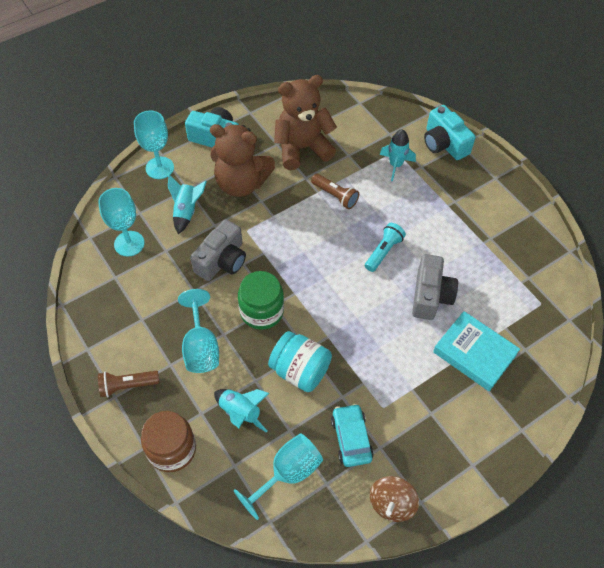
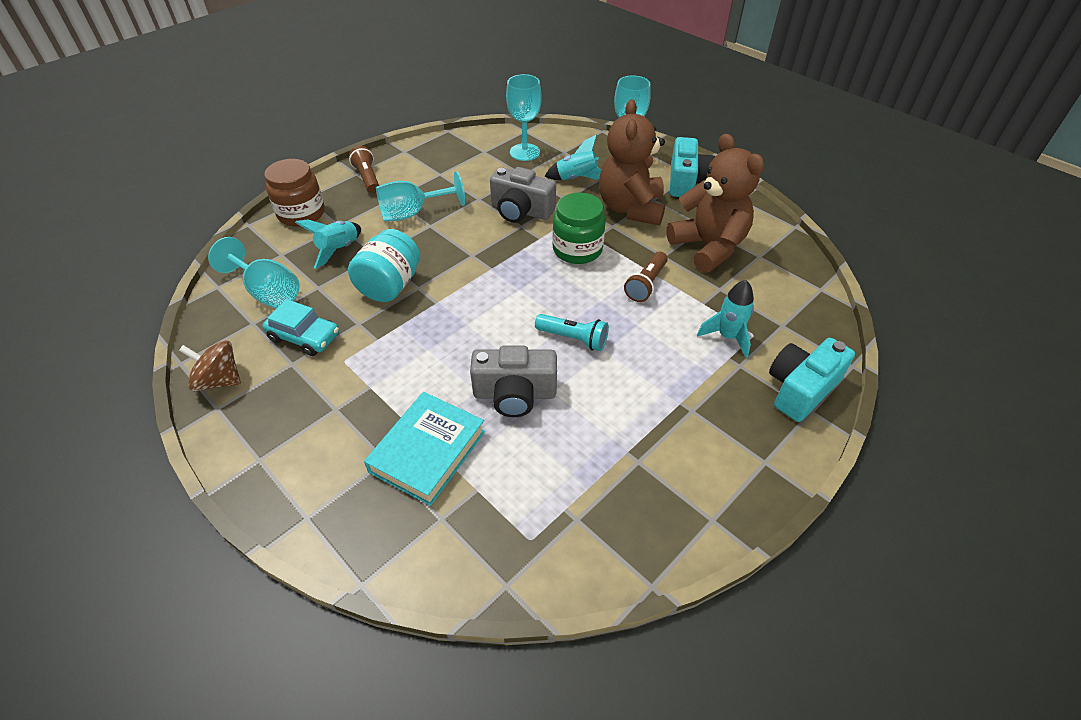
camera: 80 degrees right, 10 degrees down
(261, 311) = (462, 247): green jar -> green jar (577, 249)
(351, 438) = (304, 337): turquoise car -> turquoise car turned 45 degrees clockwise

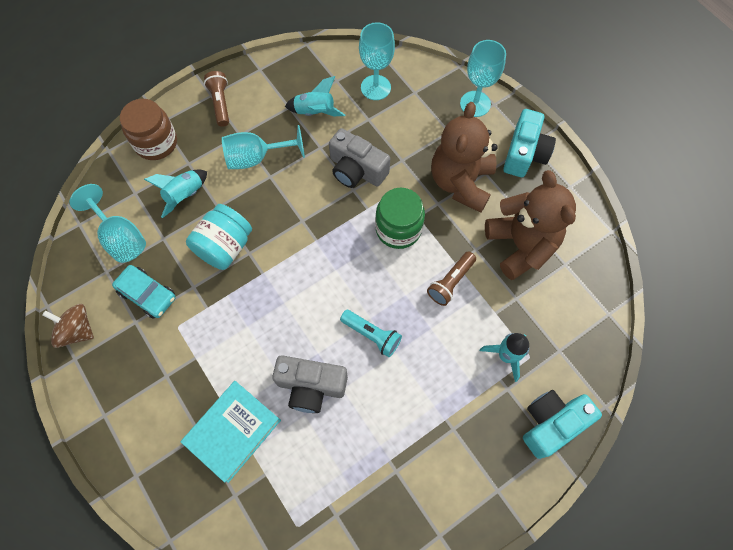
camera: 10 degrees right, 20 degrees up
(576, 178) = (418, 133): turquoise rocket -> turquoise rocket (315, 112)

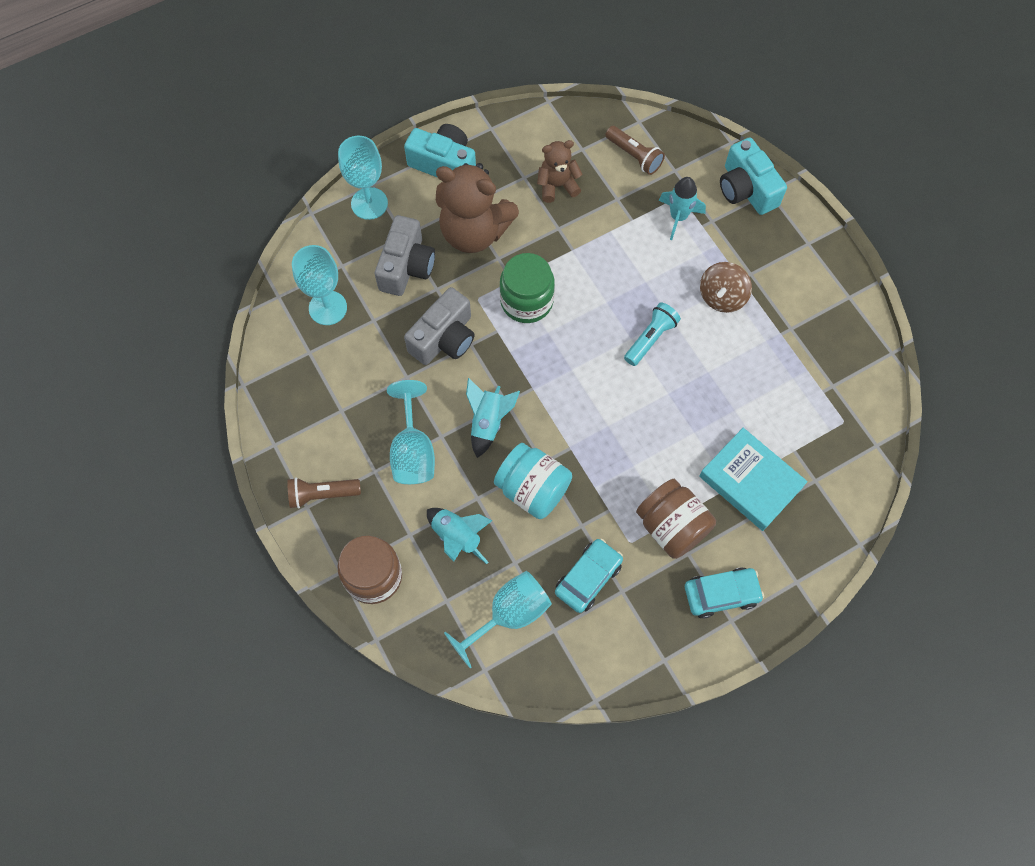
camera: 85 degrees left, 0 degrees up
(77, 330) = (629, 659): brown spinning top -> brown spinning top (722, 297)
(128, 406) = (721, 594): none -> turquoise car
(190, 361) = (672, 526): none -> brown jar
(311, 386) = (704, 402): grey camera -> grey camera (406, 266)
(315, 112) = (354, 380): turquoise rocket -> turquoise rocket (488, 422)
(450, 282) = (595, 257): brown flashlight -> brown flashlight (634, 156)
(520, 245) = (557, 185): brown teddy bear -> brown teddy bear, size x0.55

